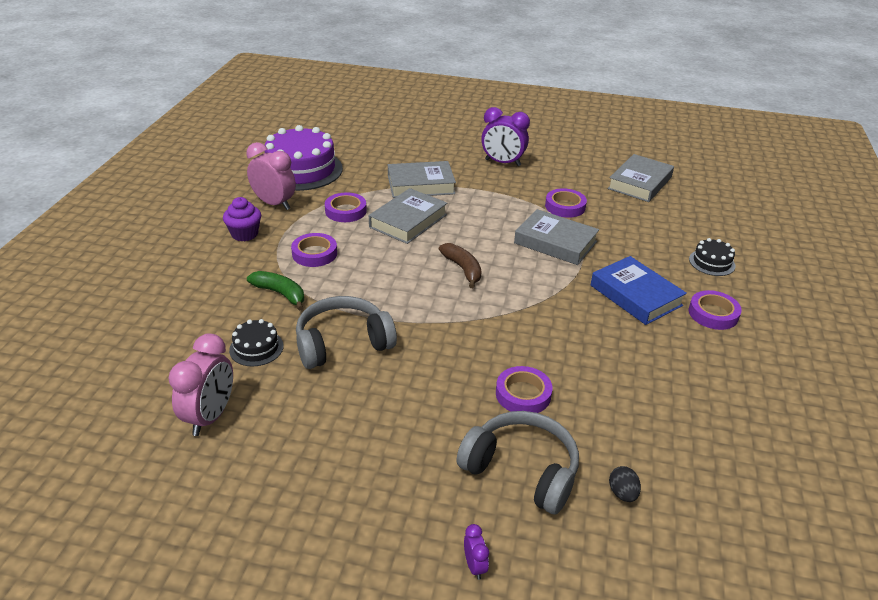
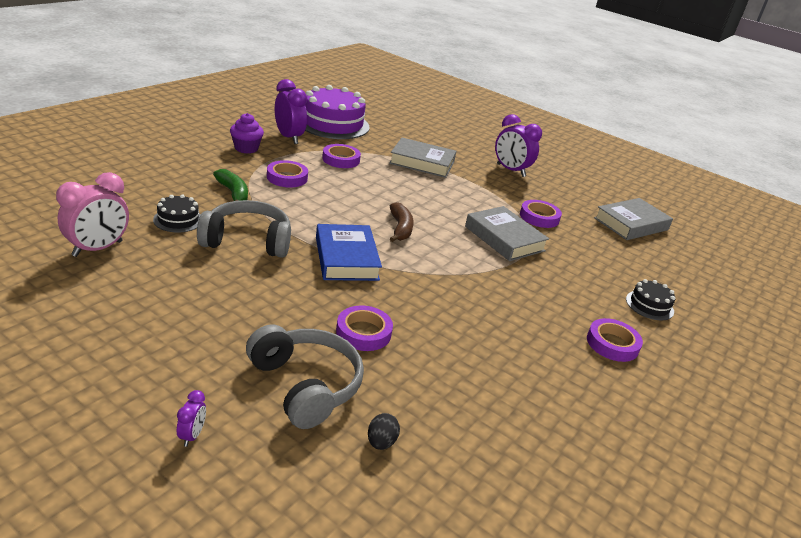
camera: 20 degrees right, 5 degrees down
(274, 204) = (289, 137): pink clock -> purple clock
(408, 221) = (386, 182): grey book -> none
(635, 295) = (544, 302): blue book -> blue book (346, 258)

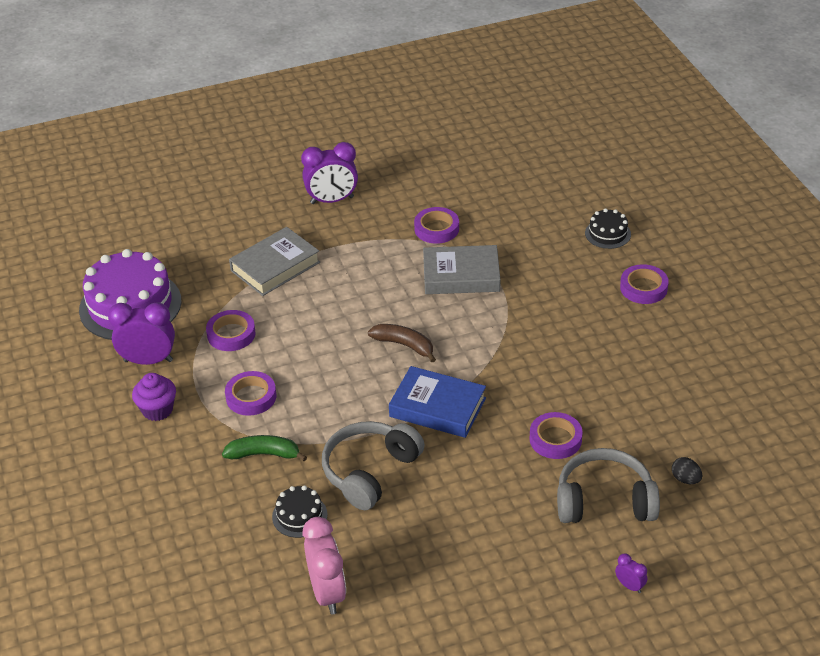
camera: 50 degrees left, 10 degrees up
(631, 224) = (483, 167): grey book -> none

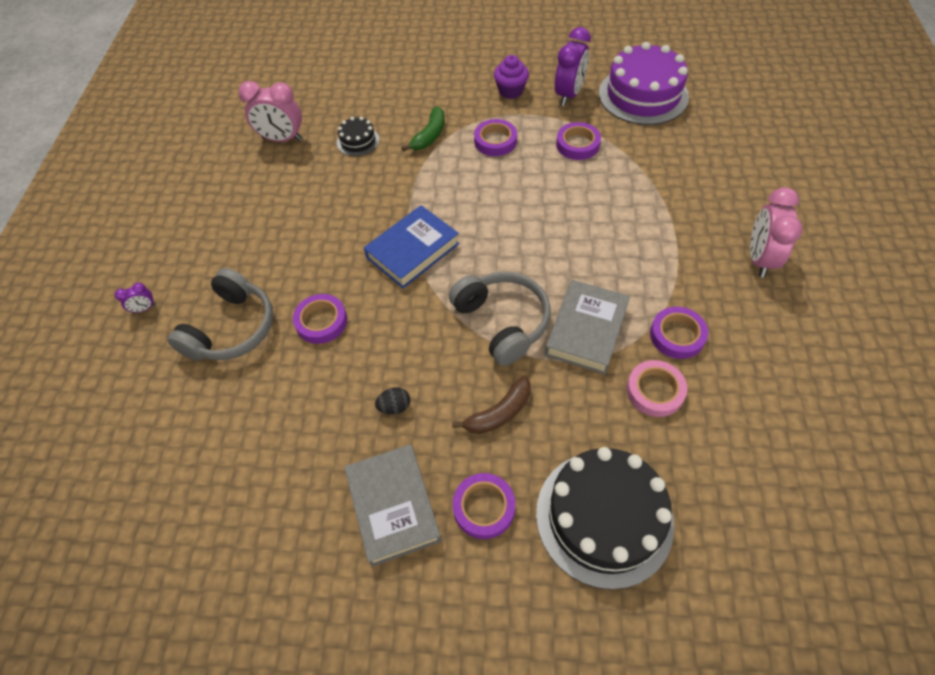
camera: 115 degrees right, 15 degrees up
(275, 266) = (660, 191): grey book -> grey book (393, 506)
(332, 200) = (759, 259): purple clock -> pink clock
(370, 472) = (371, 188): grey headphones -> grey headphones (502, 322)
(404, 345) = (504, 252): brown banana -> brown banana (499, 412)
(494, 230) = (655, 391): none -> pink tape
(608, 233) = (604, 517): black cake -> black cake, size x2.13
(685, 479) = (206, 404): black egg -> black egg (395, 407)

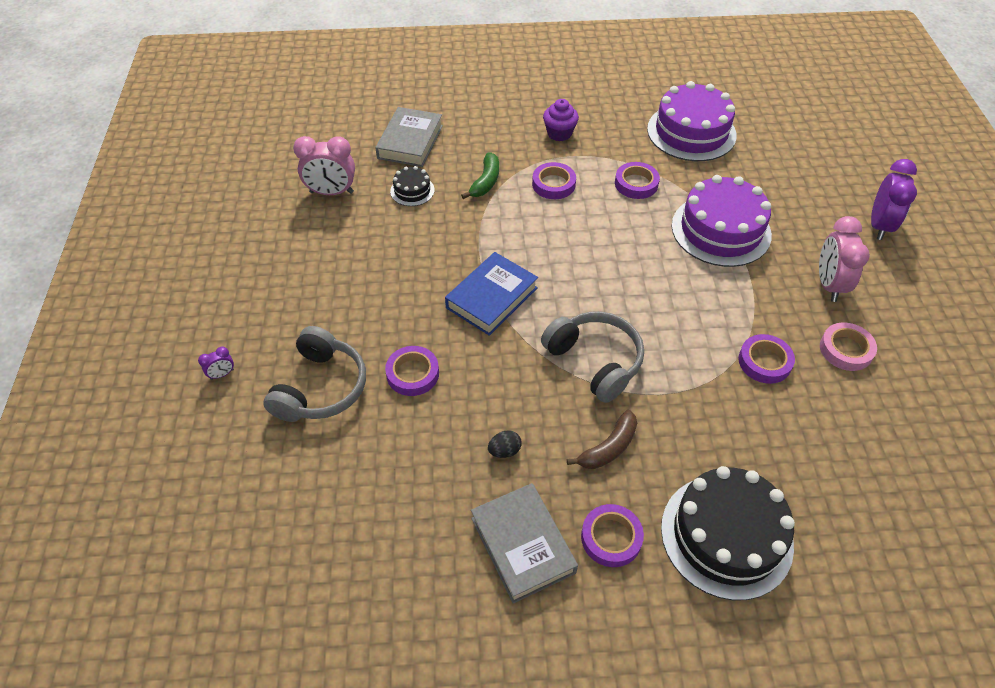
camera: 10 degrees left, 5 degrees down
(569, 95) = (618, 134): purple clock -> purple clock (879, 226)
(586, 330) = (677, 363): grey book -> grey book (410, 142)
(655, 196) = (721, 230): none -> purple cake
(655, 391) = (753, 415): pink tape -> pink tape (846, 350)

